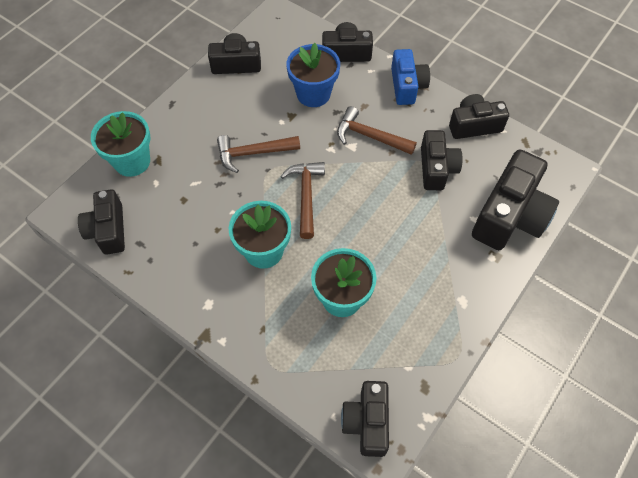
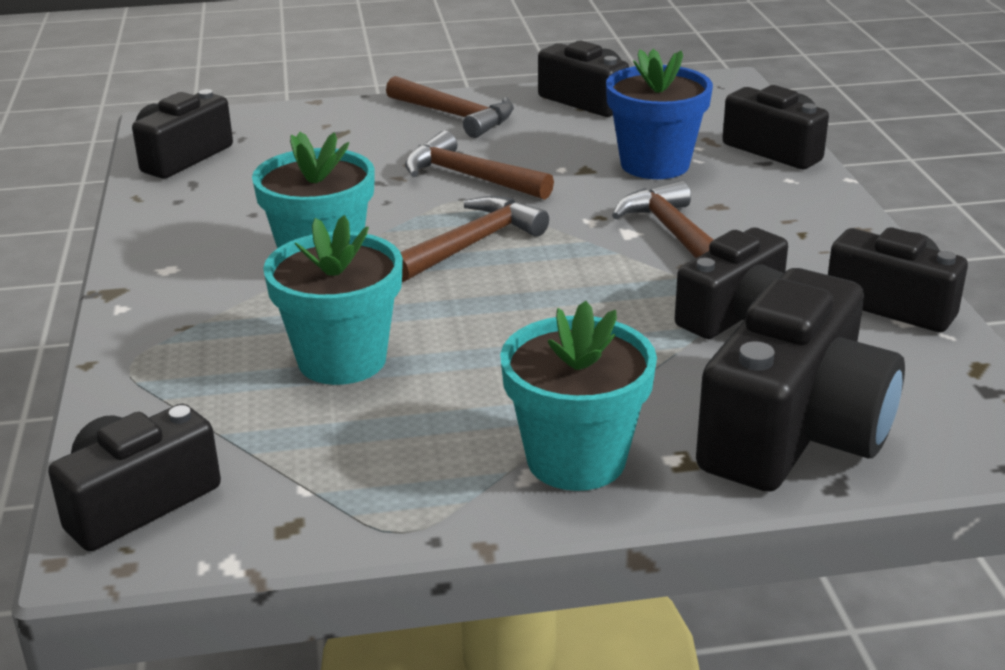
camera: 45 degrees right, 30 degrees down
(132, 161) = (309, 121): turquoise flower pot -> turquoise flower pot (576, 459)
(193, 113) = (455, 116): none -> brown hammer
(407, 86) = (830, 216): blue camera -> none
(509, 215) = (794, 431): black camera -> black camera turned 45 degrees counterclockwise

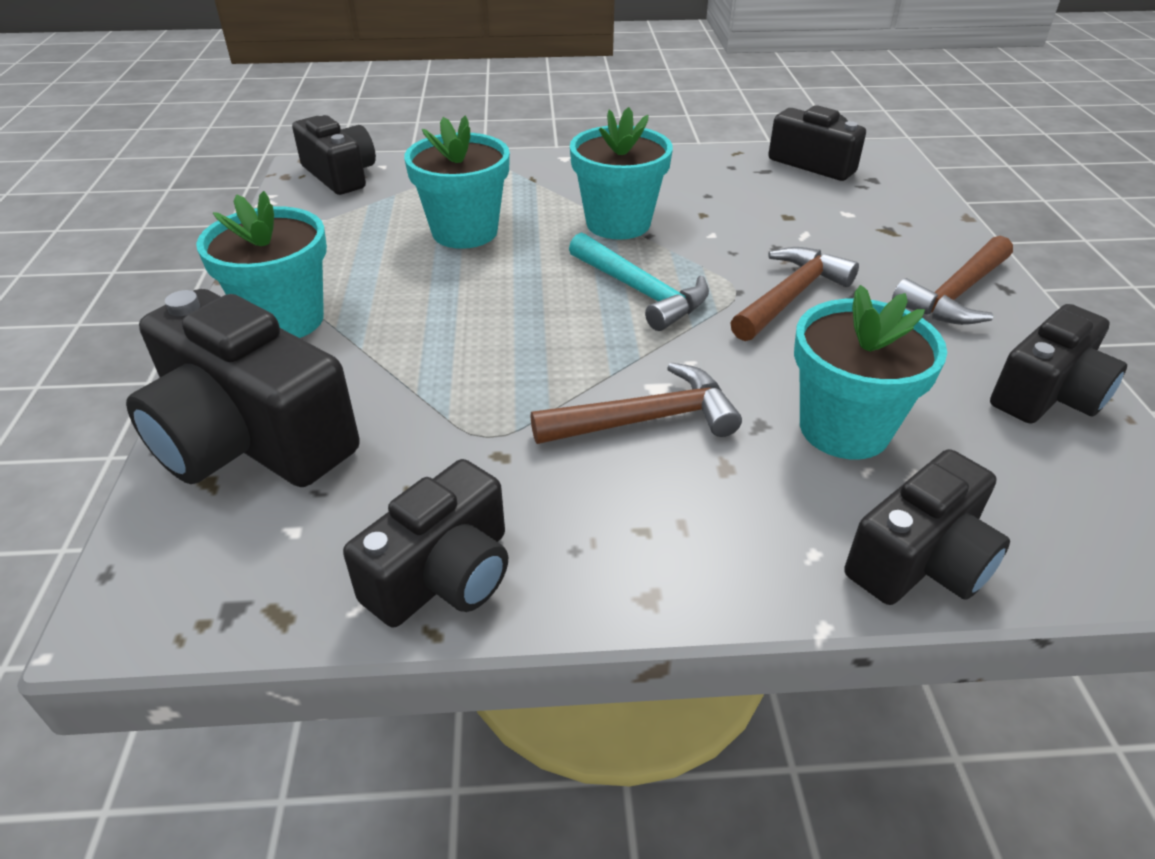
camera: 95 degrees right, 10 degrees up
(472, 244) = (640, 292): brown hammer -> turquoise hammer
(655, 164) = (844, 429): blue flower pot -> turquoise flower pot
(737, 315) = (461, 438): black camera -> none

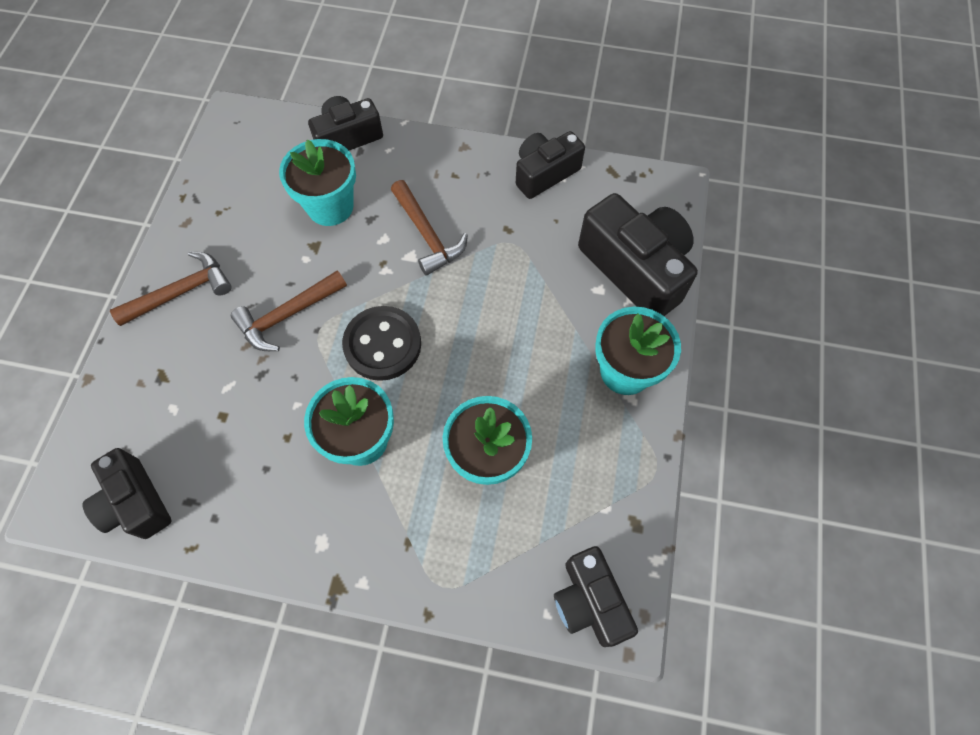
camera: 165 degrees left, 25 degrees up
(640, 292) = (382, 344): turquoise hammer -> black button
(645, 420) = (427, 235): brown hammer -> brown hammer turned 120 degrees counterclockwise
(1047, 394) = (209, 204): black camera -> none

